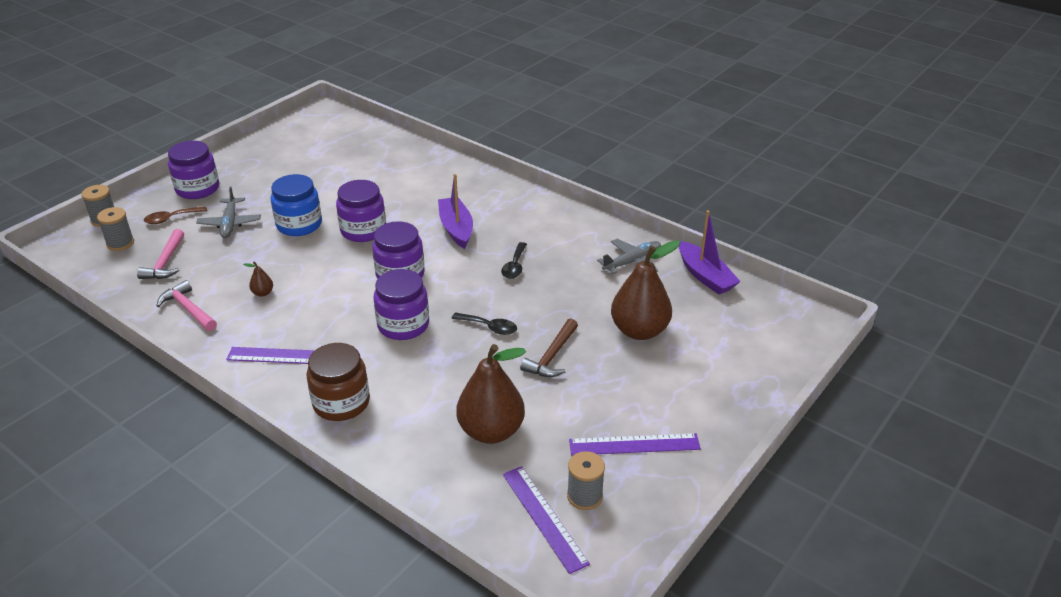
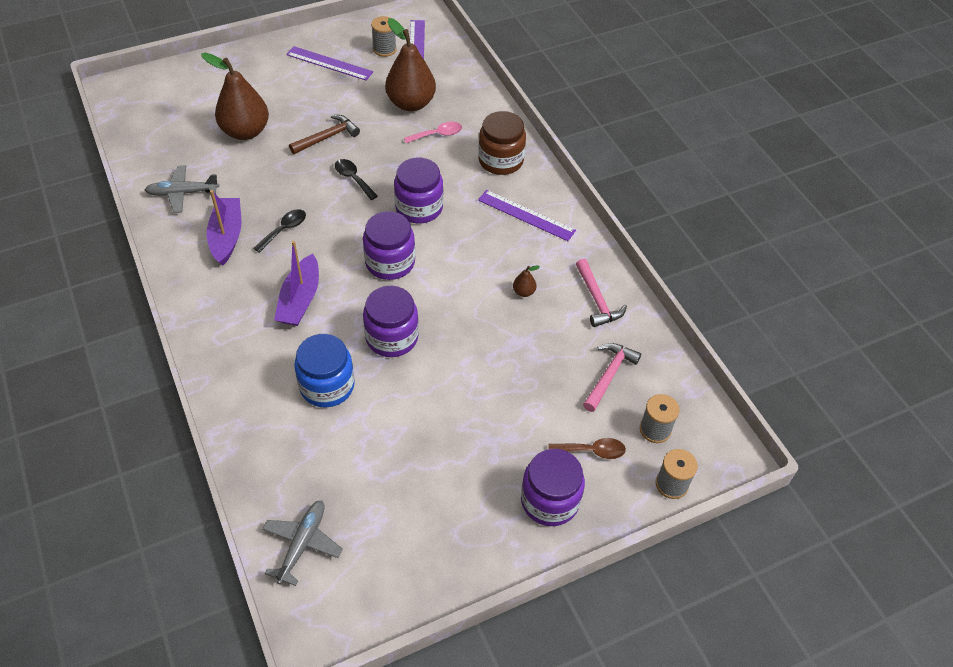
camera: 155 degrees left, 15 degrees up
(230, 223) = (527, 412): grey plane -> grey plane (302, 544)
(299, 225) = (453, 376): blue jar -> blue jar (327, 386)
(433, 405) = (437, 134): none -> pink spoon
(705, 276) = (142, 156): purple boat -> purple boat (227, 236)

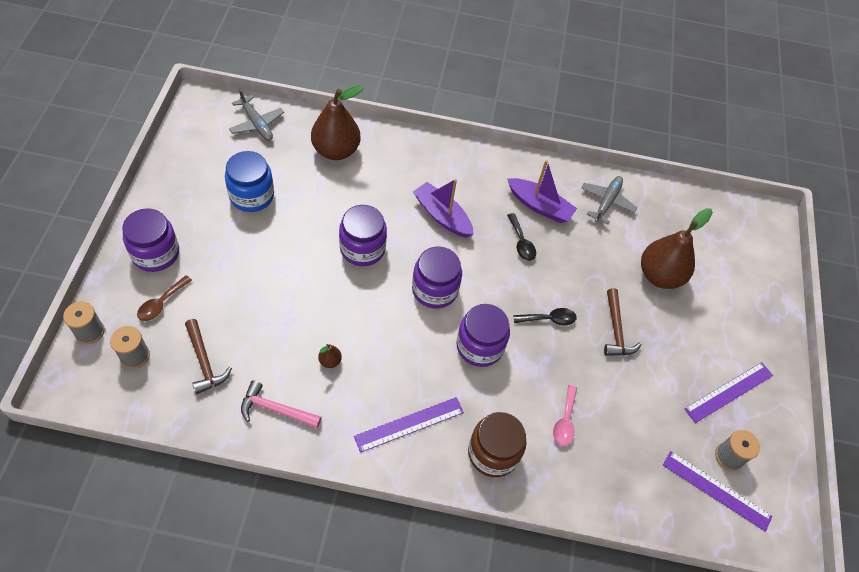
camera: 120 degrees right, 5 degrees up
(327, 386) = (354, 191): blue jar -> blue jar (252, 196)
(411, 103) = (625, 427): brown pear -> brown pear (336, 150)
(609, 375) = (204, 362): pink hammer -> brown hammer

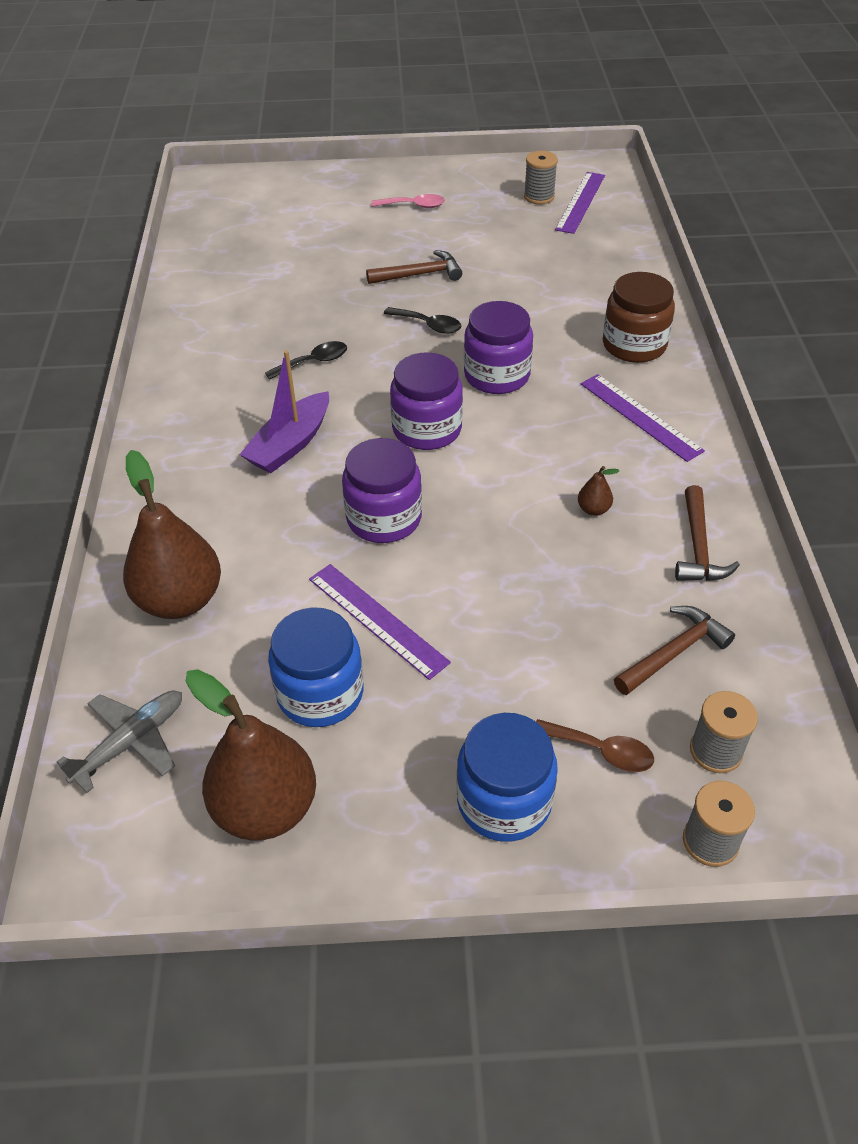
camera: 95 degrees left, 10 degrees down
(155, 253) = (504, 801): purple jar -> blue jar
(276, 409) = (698, 547): pink hammer -> brown hammer
(539, 206) = (242, 354): purple boat -> none
(549, 319) = (428, 325): black spoon -> black spoon turned 135 degrees clockwise
(565, 421) = (562, 299): pink spoon -> pink spoon (414, 206)
(607, 202) = (217, 298): grey plane -> none
(660, 275) = (325, 250): brown pear -> brown pear (265, 808)
(728, 391) = (462, 199): purple ruler -> purple ruler (377, 620)

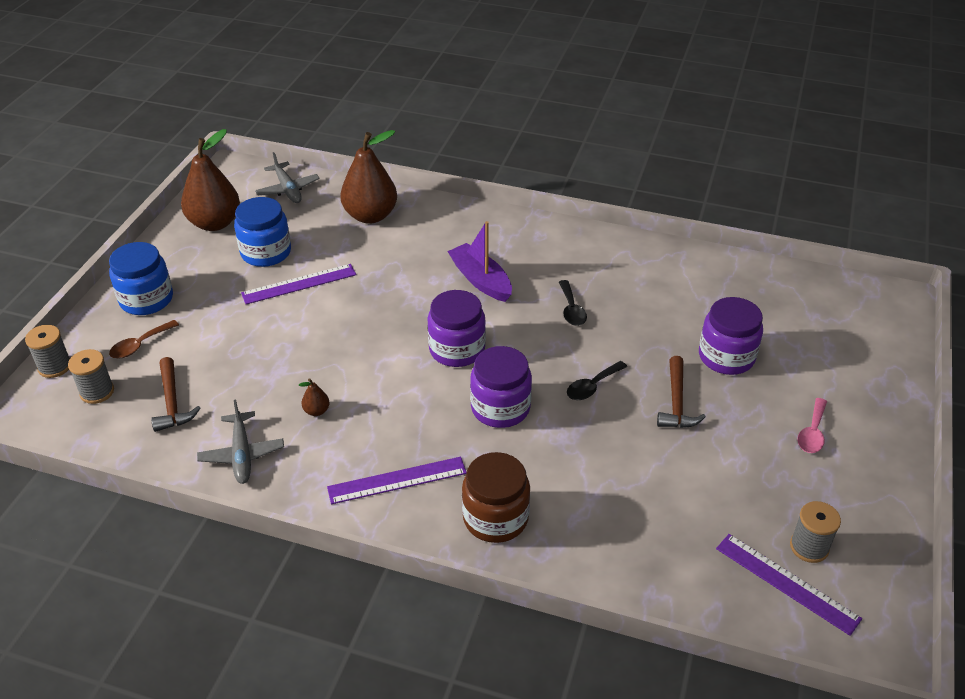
camera: 110 degrees right, 5 degrees down
(384, 518) = (380, 306): purple jar -> purple jar (726, 357)
(698, 547) = (241, 454): brown hammer -> grey plane

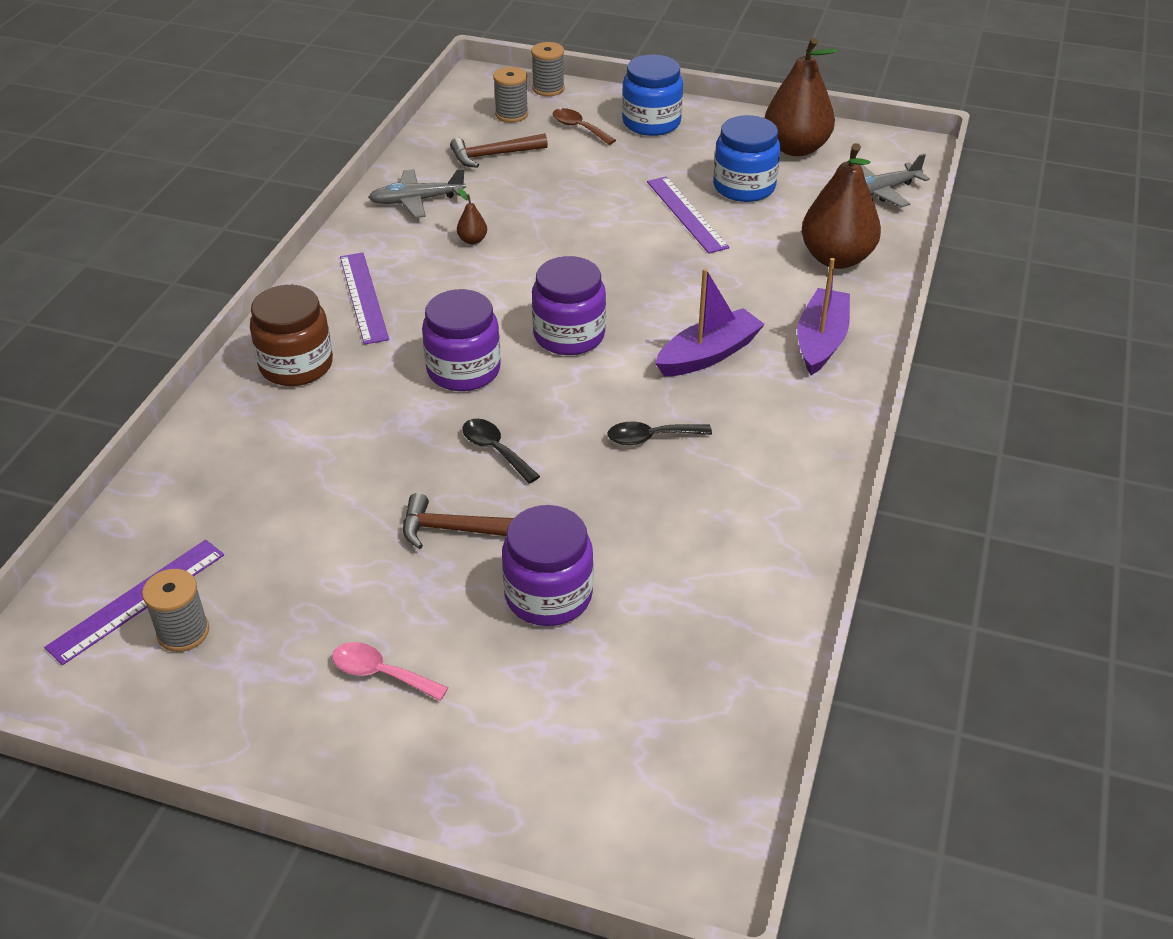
camera: 90 degrees right, 0 degrees up
(466, 230) = (821, 341): none -> purple boat

